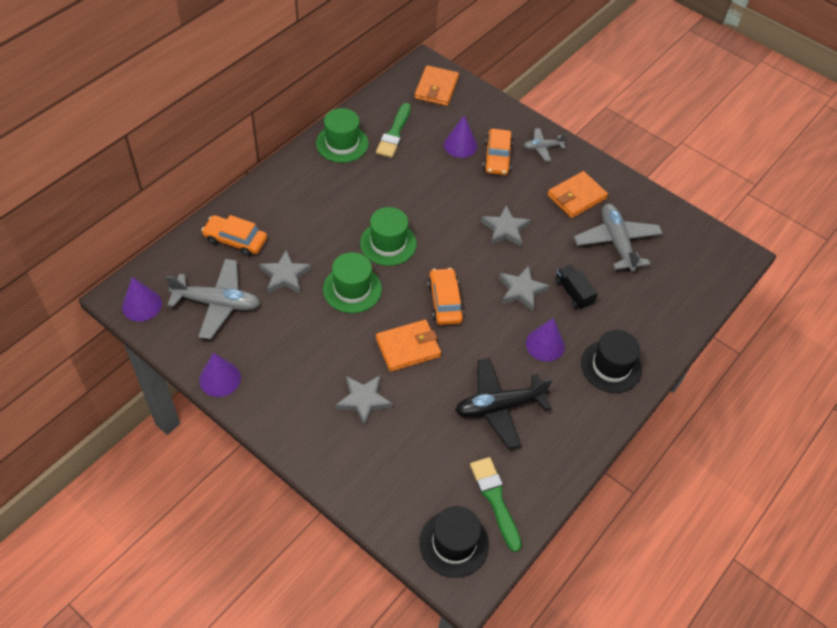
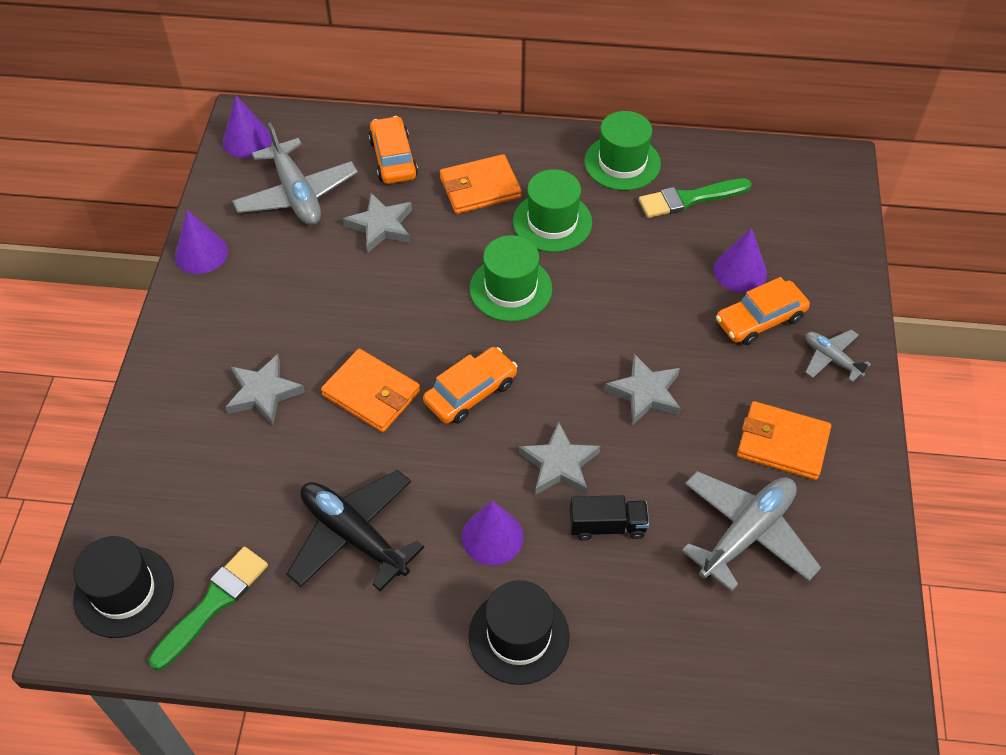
camera: 60 degrees right, 0 degrees up
(352, 289) = (413, 294): green hat -> green hat (552, 222)
(436, 88) = (811, 195): orange wallet -> orange wallet (480, 187)
(573, 293) = (607, 526): black truck -> black truck turned 60 degrees clockwise

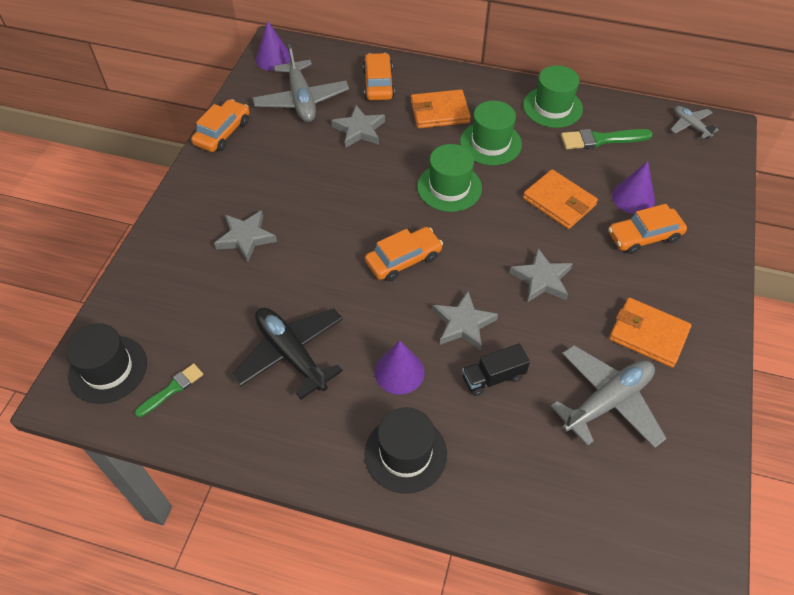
camera: 10 degrees right, 0 degrees up
(201, 253) = (223, 132): purple cone -> orange car
(213, 604) = (172, 389): green brush -> green brush, size x0.64
(371, 393) = (327, 249): orange wallet -> orange wallet (559, 202)
(607, 526) = (493, 377): black truck -> black truck turned 150 degrees clockwise
(831, 359) = (698, 274): grey plane -> grey plane (690, 126)

